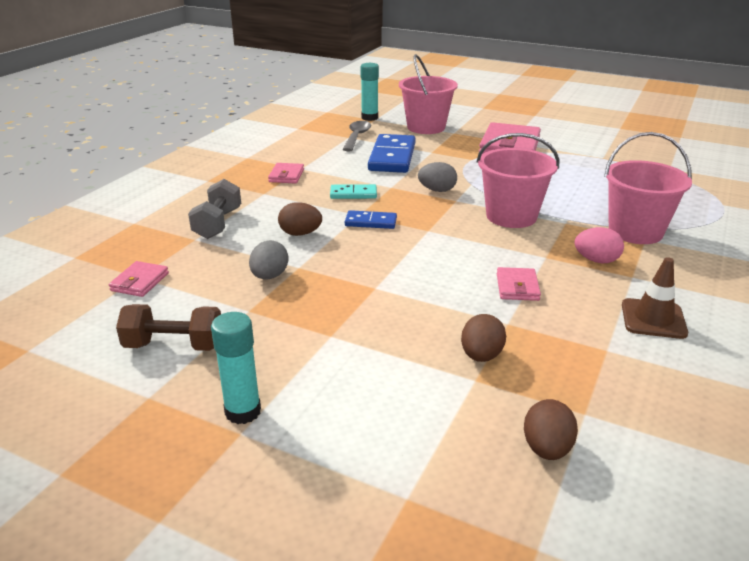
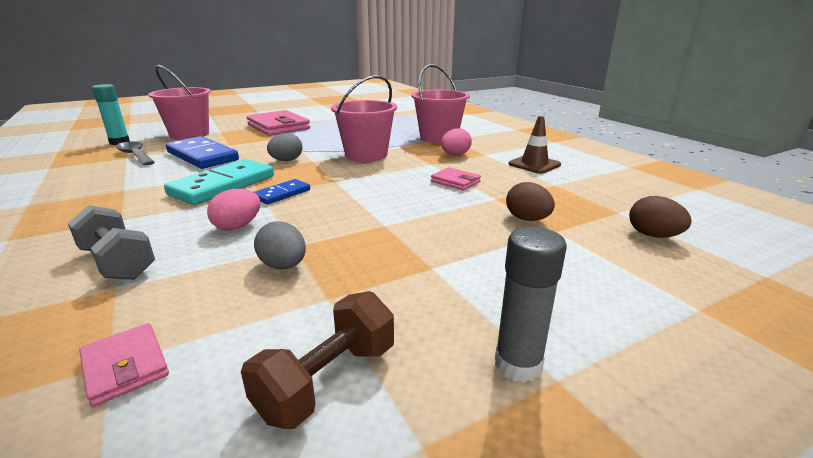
camera: 55 degrees left, 5 degrees down
(243, 411) = (518, 364): turquoise glue stick -> grey glue stick
(286, 176) = (118, 199): pink wallet -> none
(300, 234) = (237, 226): brown egg -> pink egg
(353, 194) = (223, 185): turquoise domino -> turquoise domino, size x1.90

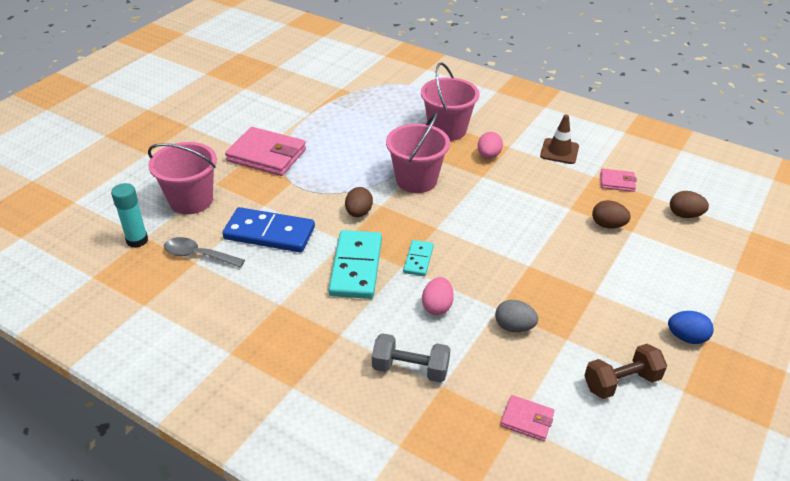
camera: 30 degrees left, 15 degrees up
(282, 194) = (418, 260): blue domino -> turquoise domino
(286, 160) = (358, 213): grey egg -> brown egg
(328, 380) = (621, 382): brown dumbbell -> brown dumbbell turned 60 degrees clockwise
(455, 181) = (525, 196): pink wallet -> pink wallet (617, 182)
(518, 364) = (686, 337): grey glue stick -> blue egg

